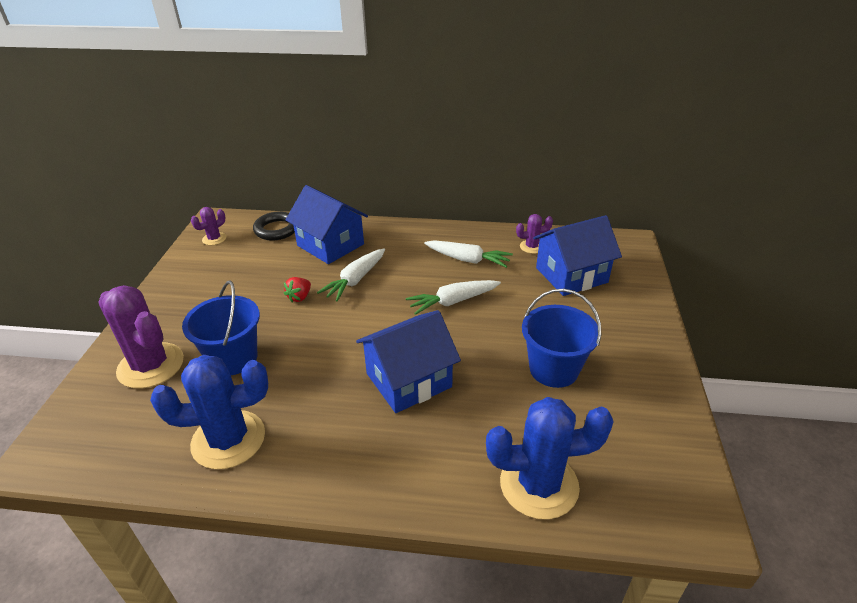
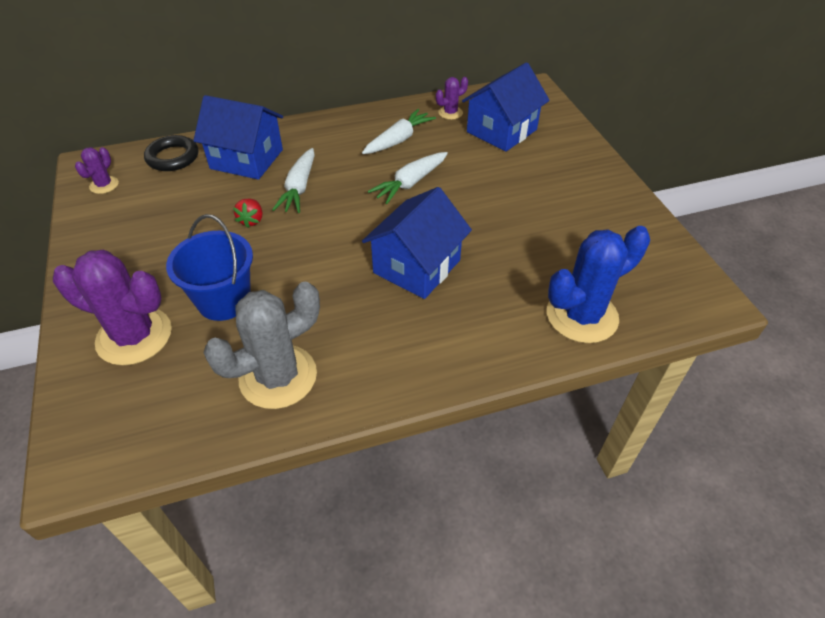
camera: 25 degrees left, 10 degrees up
(228, 439) = (278, 376): blue cactus -> grey cactus
(468, 260) = (399, 140): white carrot -> white carrot turned 45 degrees counterclockwise
(553, 369) = (536, 218): blue bucket -> none

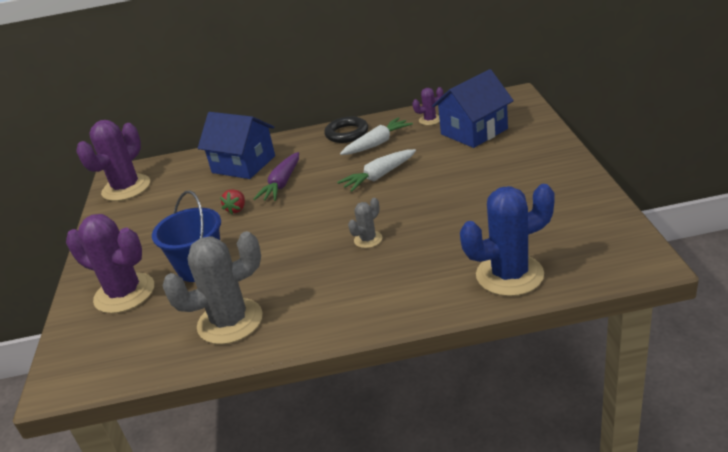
camera: 15 degrees right, 15 degrees down
(104, 185) = (126, 188): purple cactus -> purple cactus, size x2.08
(173, 157) = (184, 166): black ring -> black ring (347, 133)
(299, 188) = (281, 184): white carrot -> purple carrot
(417, 266) = (368, 239): blue house -> grey cactus

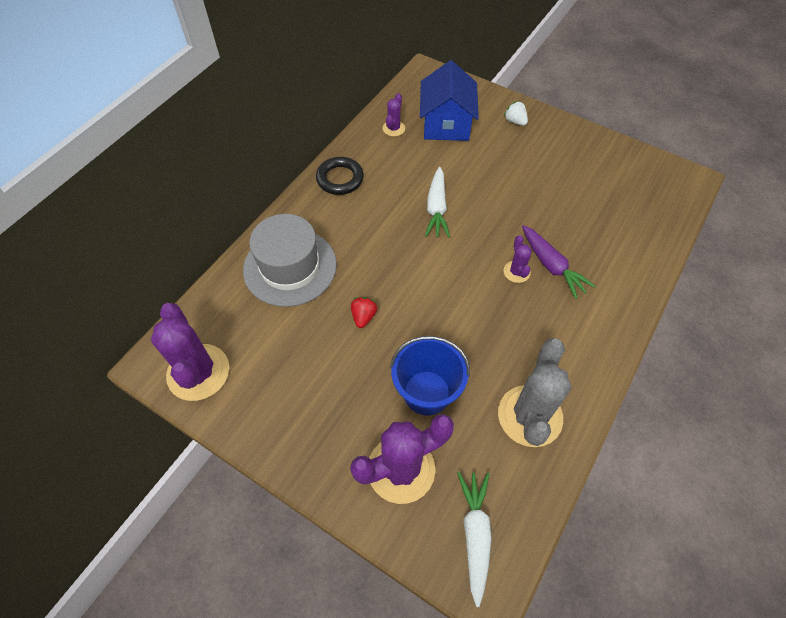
camera: 55 degrees left, 25 degrees up
(236, 209) = (363, 316): red strawberry -> red strawberry turned 135 degrees counterclockwise
(243, 164) = (290, 267): blue house -> grey hat
(281, 184) = (363, 265): purple carrot -> purple carrot (551, 266)
(368, 239) = (516, 272): grey cactus -> purple cactus
(377, 143) = (385, 175): white carrot -> white carrot (475, 534)
(509, 275) = (641, 238): blue cactus -> none
(535, 151) = (515, 121): none -> white strawberry

